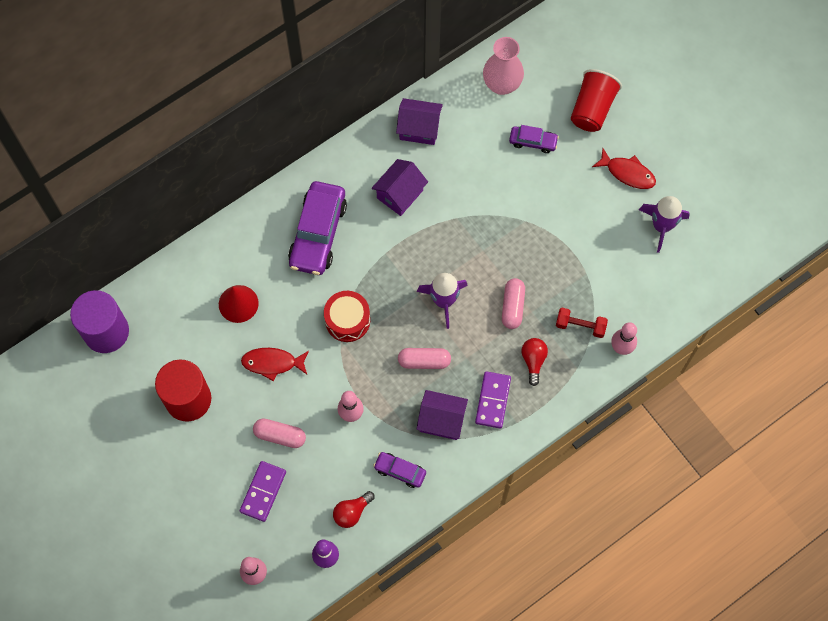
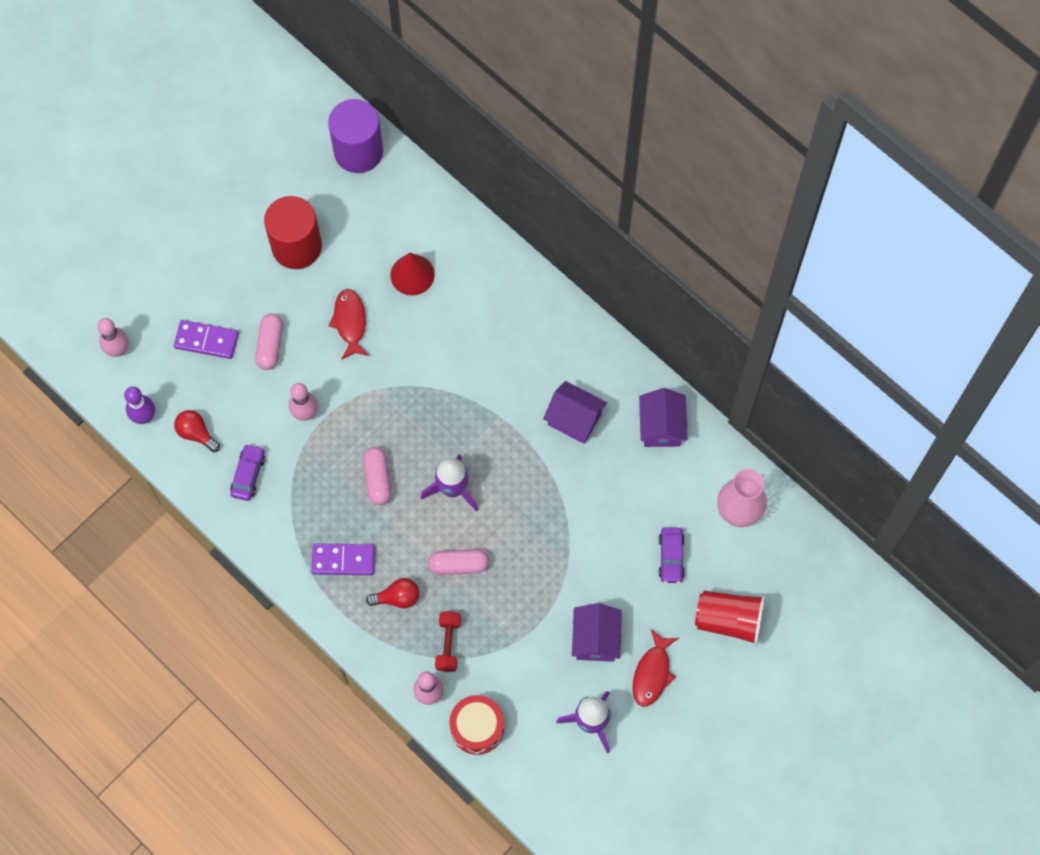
camera: 80 degrees right, 0 degrees up
(318, 233) = (509, 340): purple car -> none
(347, 320) = (412, 390): red drum -> red drum (477, 727)
(441, 420) = (312, 509): purple house -> purple house (595, 639)

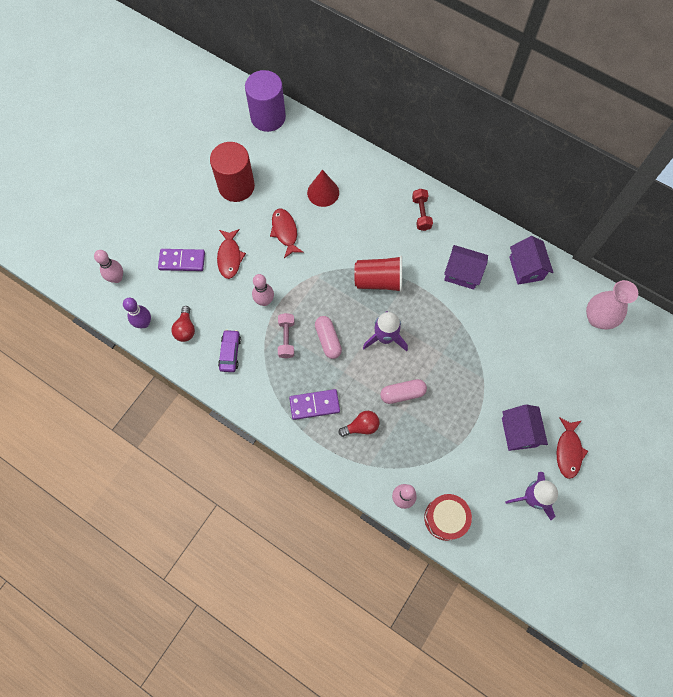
camera: 10 degrees left, 0 degrees up
(196, 433) = (185, 329): red light bulb -> red light bulb turned 120 degrees counterclockwise
(270, 345) = (229, 257): pink capsule -> red fish
(324, 468) = (286, 338): none -> pink dumbbell
(448, 644) = (408, 456): red dumbbell -> red dumbbell (421, 214)
(671, 557) = (558, 361): purple car -> none
(729, 620) = (614, 400): red cup -> red cup (378, 280)

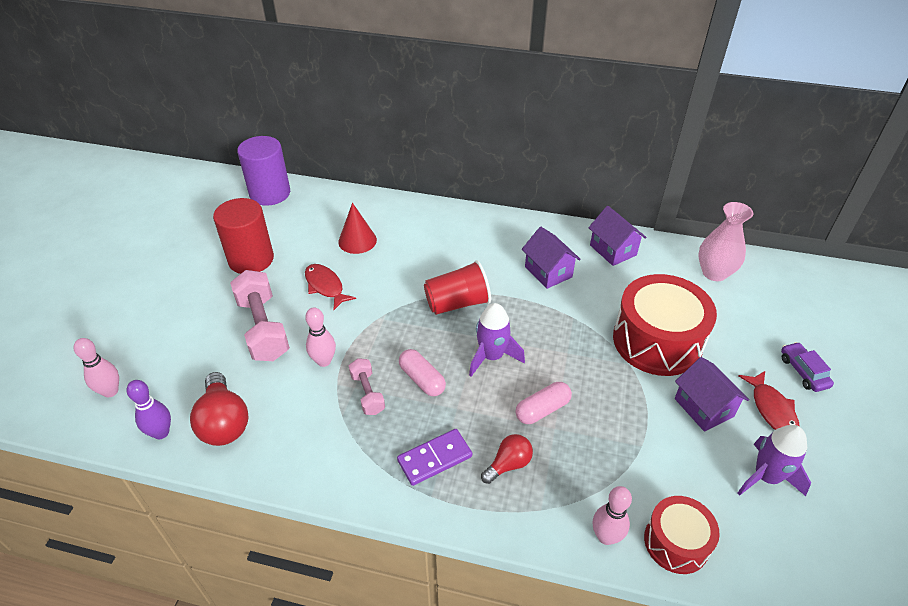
camera: 20 degrees left, 25 degrees down
(182, 261) = (200, 348): purple domino -> none
(185, 329) = (224, 422): red light bulb -> red light bulb, size x1.67
(229, 257) = (263, 328): red fish -> pink dumbbell
(230, 353) = (296, 432): purple car -> purple car (803, 371)
(421, 214) = (476, 232): red dumbbell -> none
(462, 273) = (548, 272): purple house -> purple house turned 60 degrees clockwise
(515, 366) = (657, 341): none -> red drum

